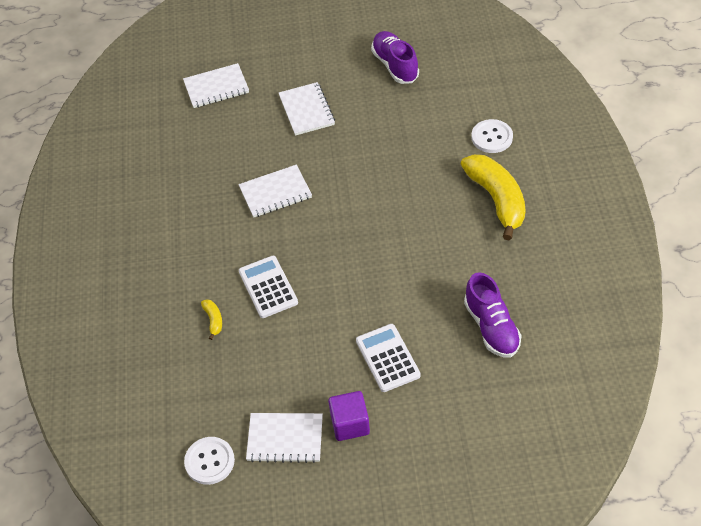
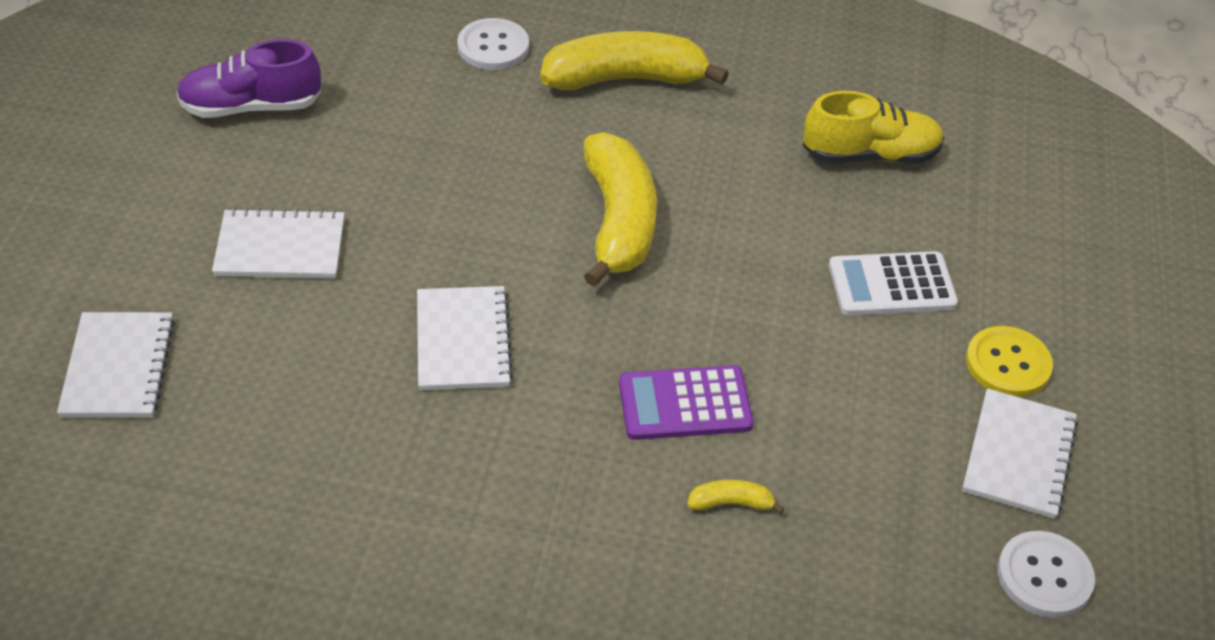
camera: 80 degrees left, 5 degrees down
(268, 287) = (685, 404): white calculator -> purple calculator
(350, 424) = (1007, 364): purple cube -> yellow button
(381, 228) = (618, 222): none -> yellow banana
(491, 327) = (870, 155): purple shoe -> yellow shoe

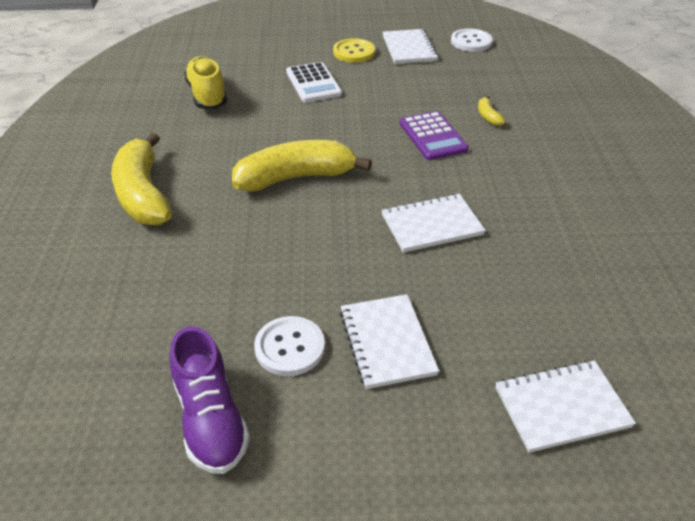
camera: 100 degrees left, 5 degrees down
(493, 47) = (106, 270): white button -> white button (290, 347)
(1019, 456) = (409, 48): white notebook -> white notebook turned 75 degrees clockwise

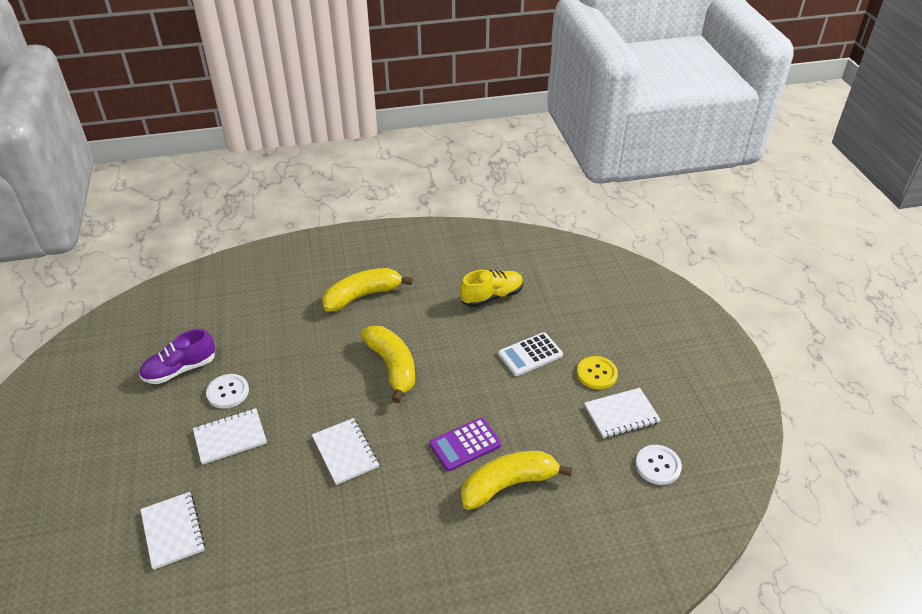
camera: 80 degrees right, 0 degrees up
(488, 116) = (508, 484): yellow banana -> yellow banana, size x2.44

